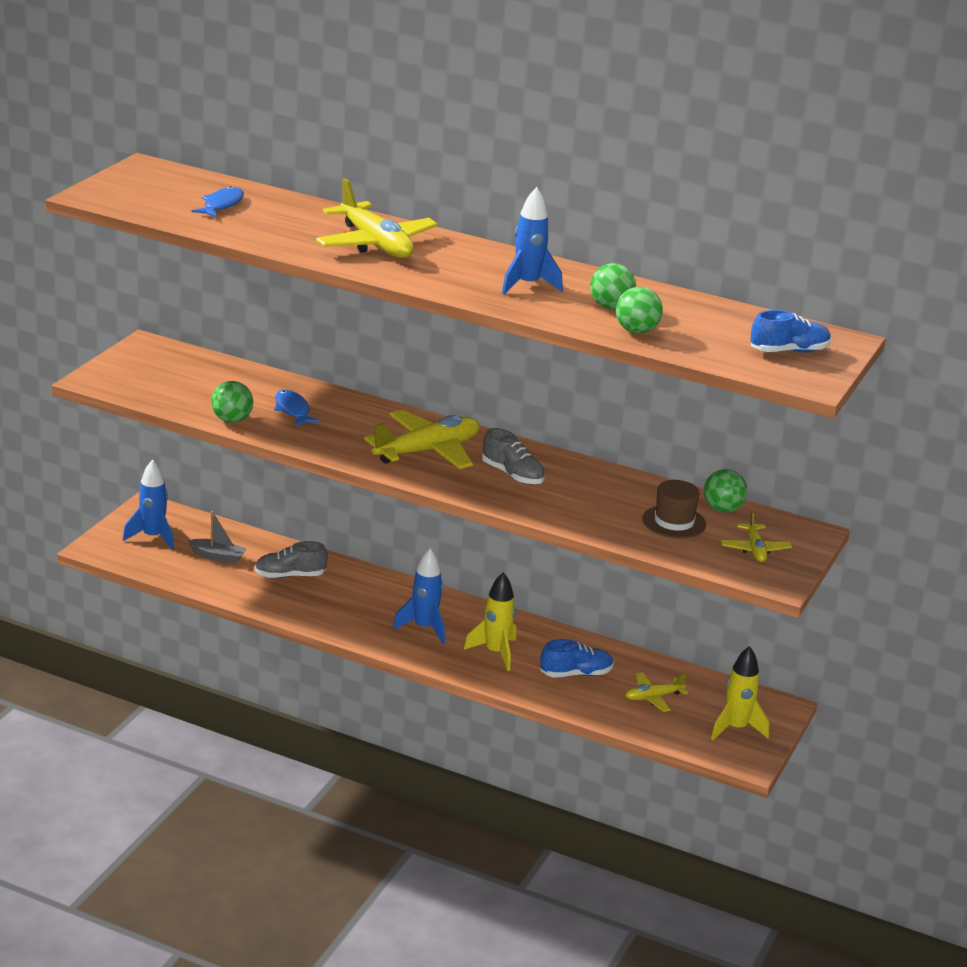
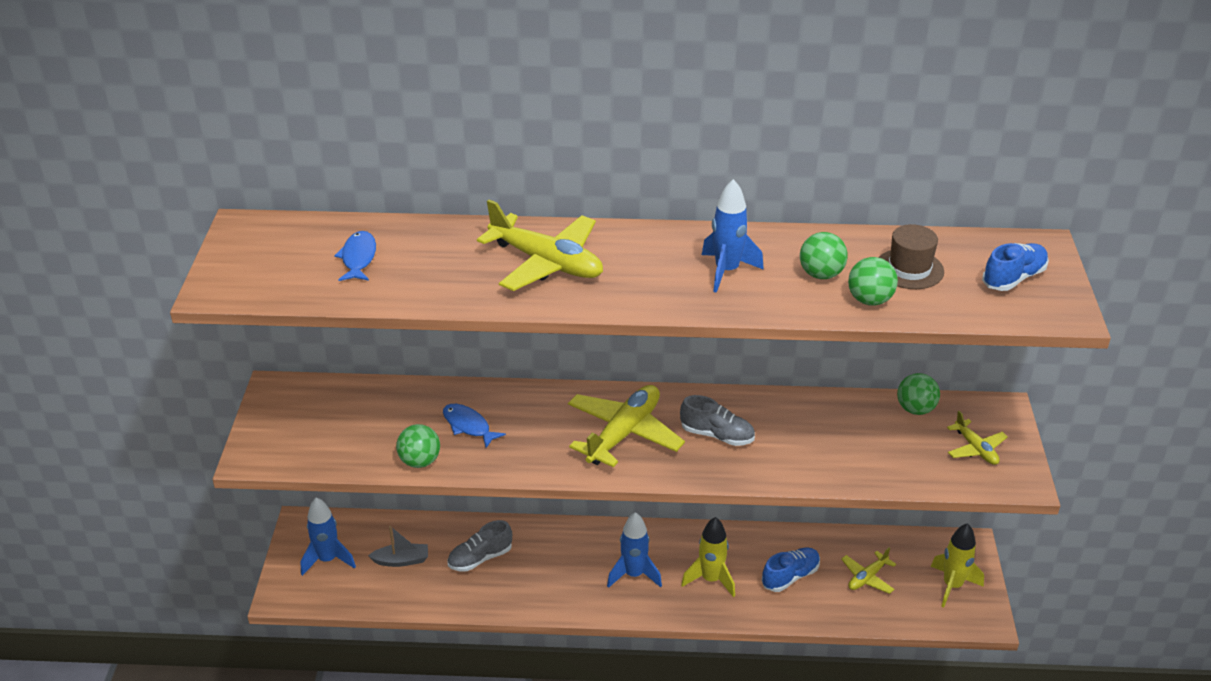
camera: 20 degrees left, 10 degrees up
(674, 522) = (889, 441): brown hat -> brown hat (909, 269)

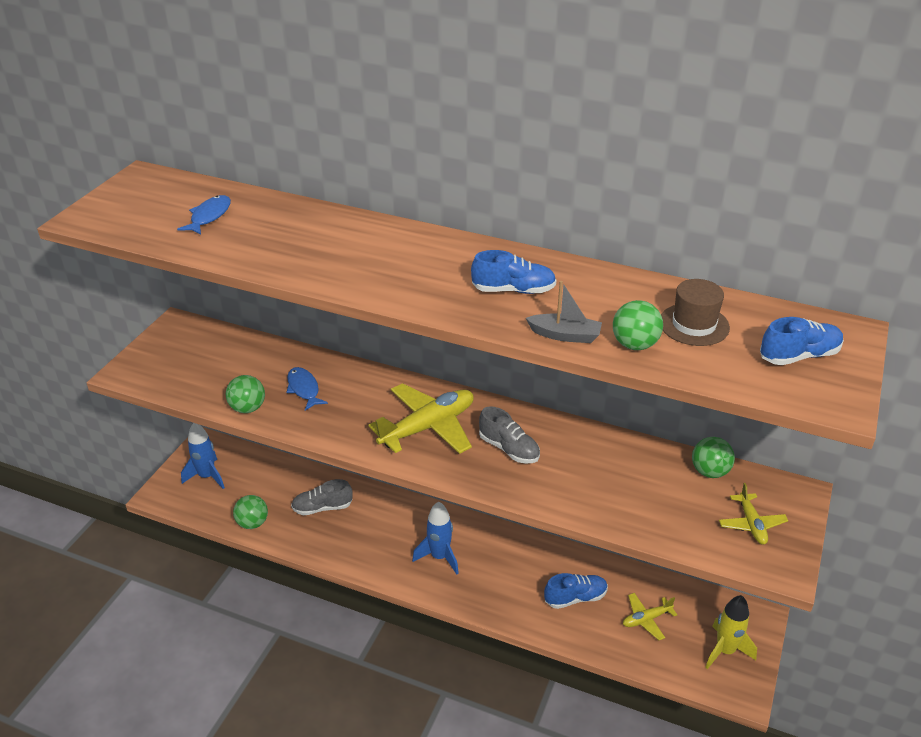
camera: 20 degrees right, 0 degrees up
(401, 560) = (261, 492): grey boat -> grey boat (565, 335)
(546, 263) = (358, 251): yellow plane -> none
(710, 579) = (503, 580): yellow rocket -> none
(727, 271) = (513, 290): blue rocket -> blue shoe
(821, 274) = (601, 311): green ball -> green ball (252, 523)

